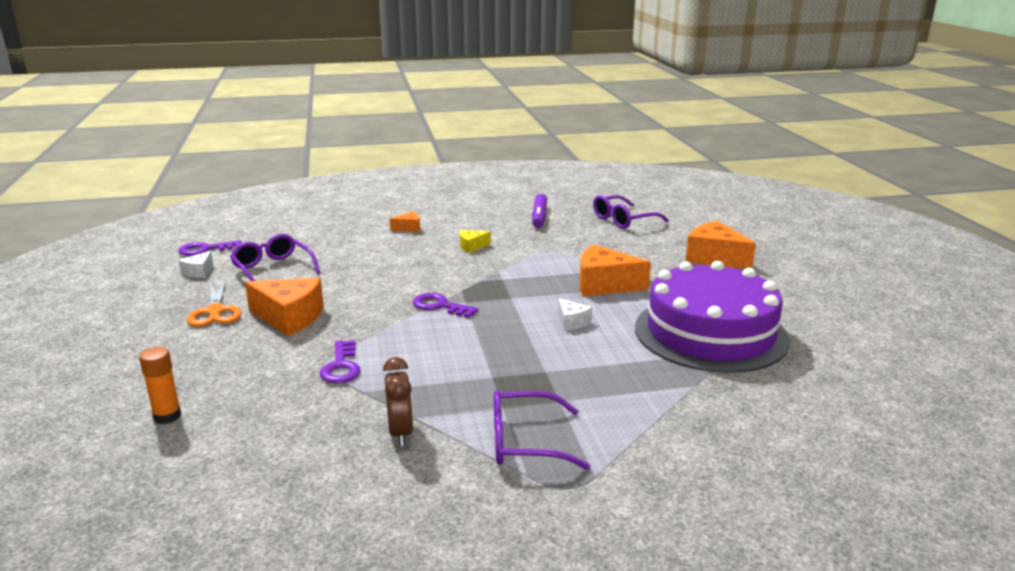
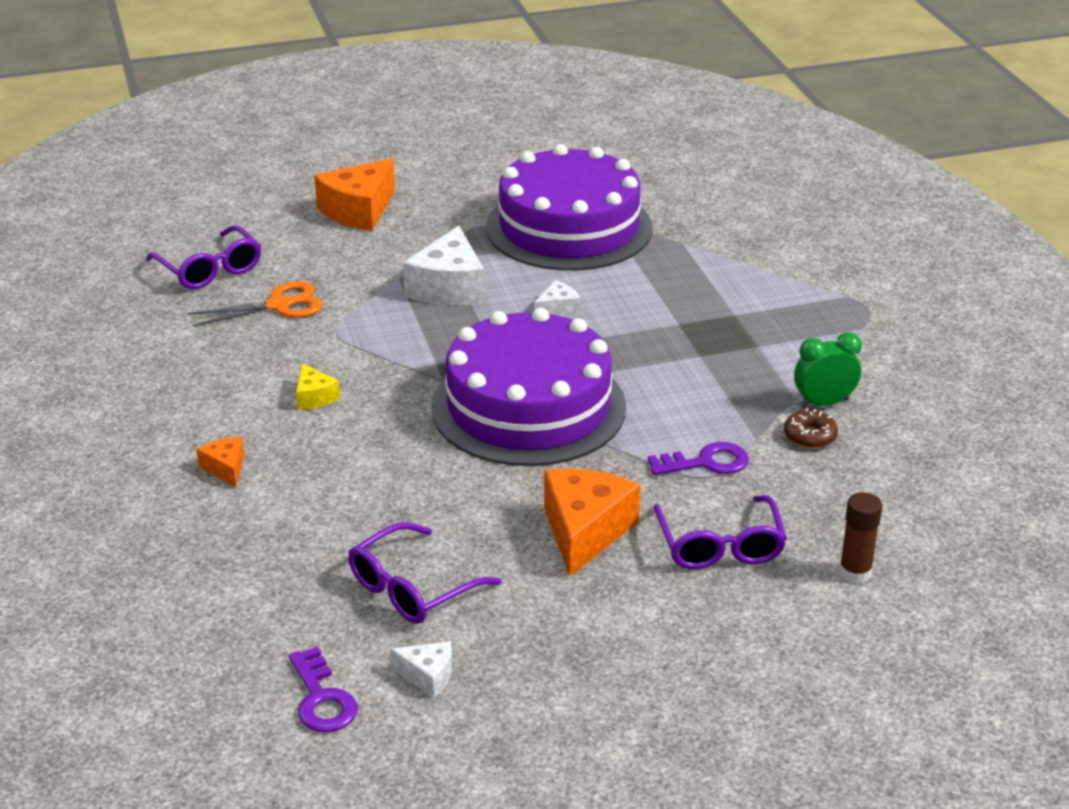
camera: 95 degrees left, 10 degrees up
(167, 416) = (855, 572): orange glue stick -> brown glue stick
(215, 311) = (577, 611): orange scissors -> orange scissors (279, 305)
(353, 418) = (810, 436): none -> brown donut
(400, 432) = (823, 403): brown clock -> green clock
(440, 306) = (528, 407): purple key -> purple cake
(525, 442) = (811, 331): purple glasses -> purple glasses (719, 545)
(539, 217) = (184, 342): purple marker -> none
(604, 285) = (449, 287): orange cheese -> white cheese

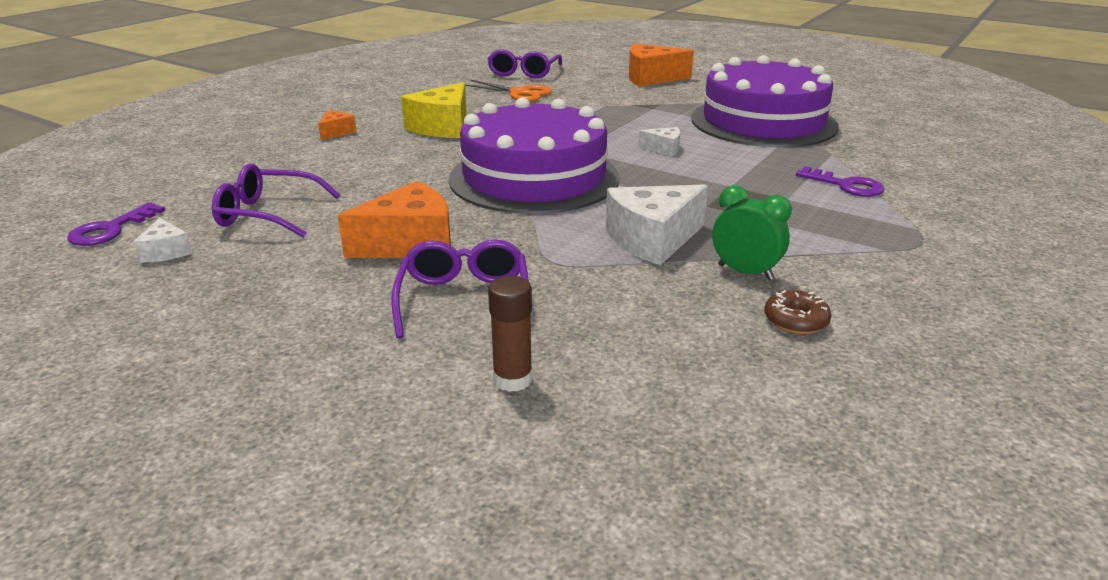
camera: 50 degrees right, 5 degrees down
(314, 397) = (442, 127): yellow cheese -> yellow cheese, size x1.98
(449, 287) = (623, 118): white cheese -> white cheese (653, 240)
(706, 462) = (571, 255): purple key -> purple key (846, 185)
(719, 545) = (464, 300): purple glasses -> purple glasses turned 135 degrees clockwise
(810, 436) = (686, 283): brown donut -> brown donut (795, 321)

